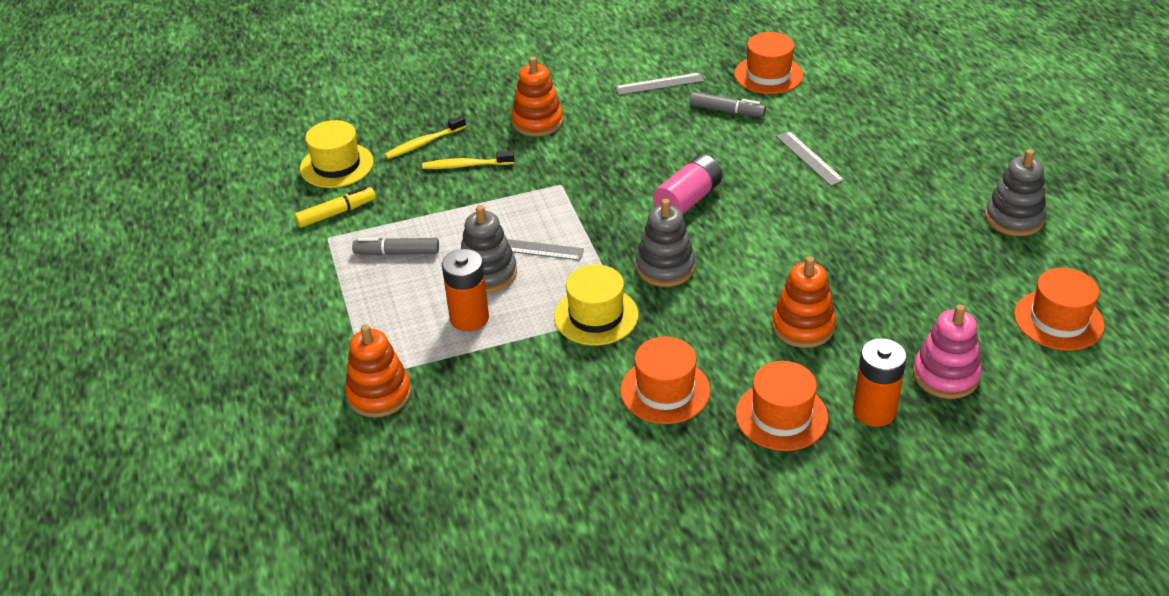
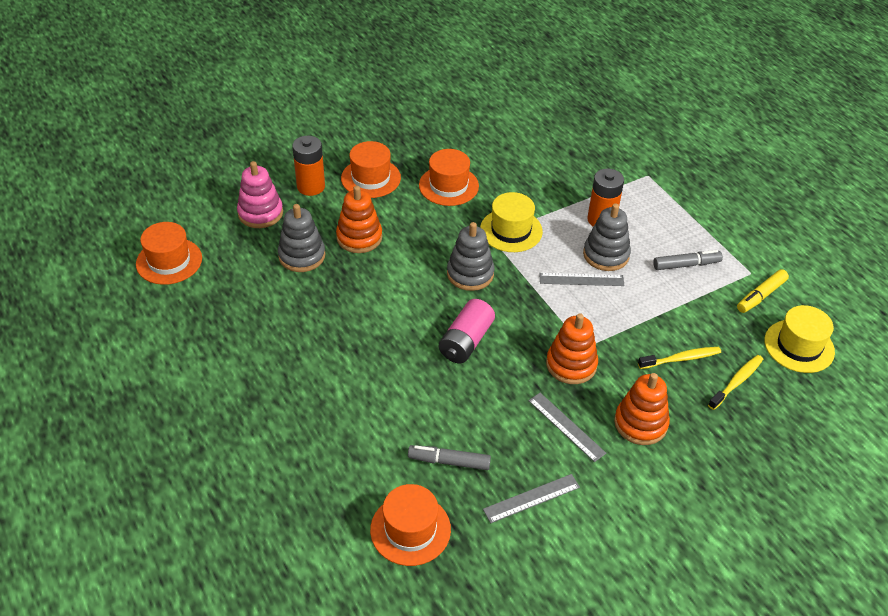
camera: 165 degrees right, 5 degrees up
(379, 394) = (632, 166): orange stacking toy -> orange stacking toy (571, 364)
(809, 158) = (359, 404): grey ruler -> grey ruler (566, 426)
(1014, 218) = (177, 352): grey stacking toy -> grey stacking toy (302, 256)

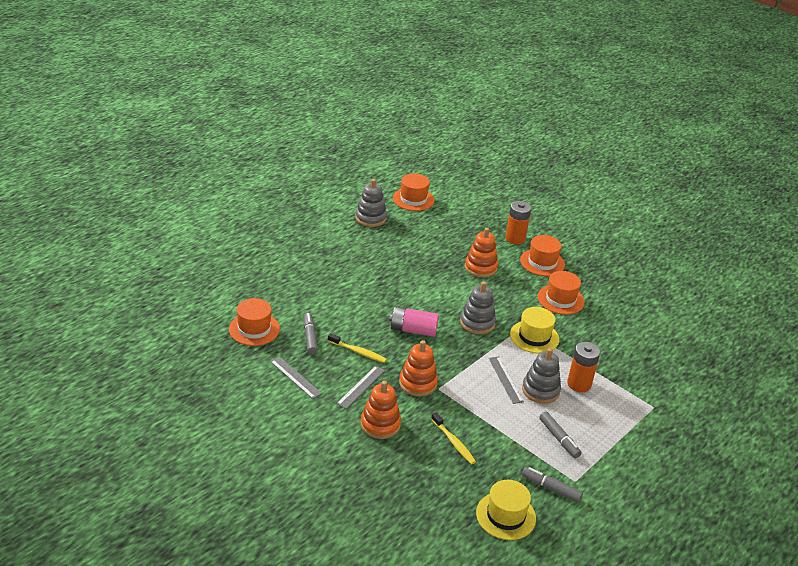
camera: 70 degrees right, 10 degrees down
(260, 213) = (476, 223): pink stacking toy -> none
(302, 256) = (448, 247): grey stacking toy -> grey stacking toy (370, 218)
(737, 382) = (446, 477): yellow toothbrush -> yellow toothbrush (358, 352)
(761, 296) = (551, 488): yellow marker -> grey marker

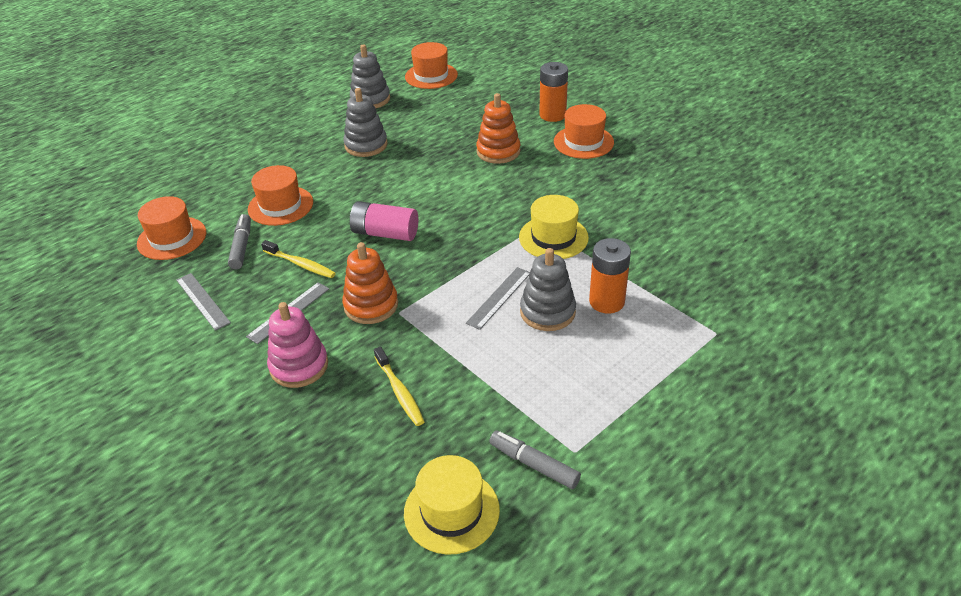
camera: 10 degrees right, 5 degrees up
(380, 424) = (299, 366): orange stacking toy -> pink stacking toy
(477, 323) = (476, 221): grey stacking toy -> grey stacking toy (366, 145)
(505, 379) = (499, 297): grey ruler -> grey ruler turned 45 degrees clockwise
(559, 438) = (561, 384): grey marker -> none
(560, 299) = (600, 187): orange hat -> orange hat (280, 206)

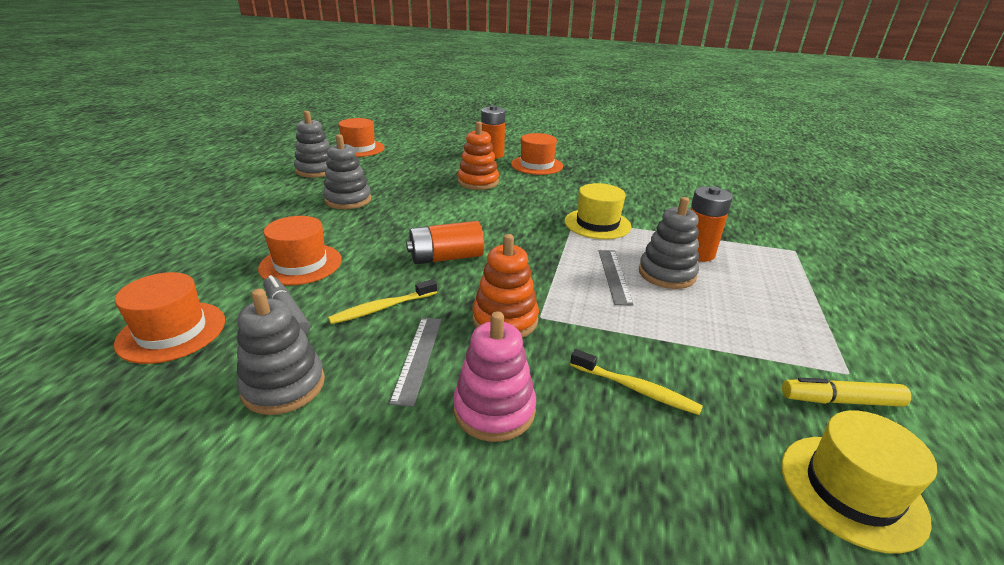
camera: 35 degrees left, 10 degrees down
(202, 301) = (283, 386): grey ruler -> grey stacking toy
(300, 264) = (382, 308): yellow toothbrush -> yellow toothbrush turned 150 degrees clockwise
(385, 233) = (446, 258): pink battery -> orange battery
(534, 464) = (840, 401): grey marker -> yellow marker

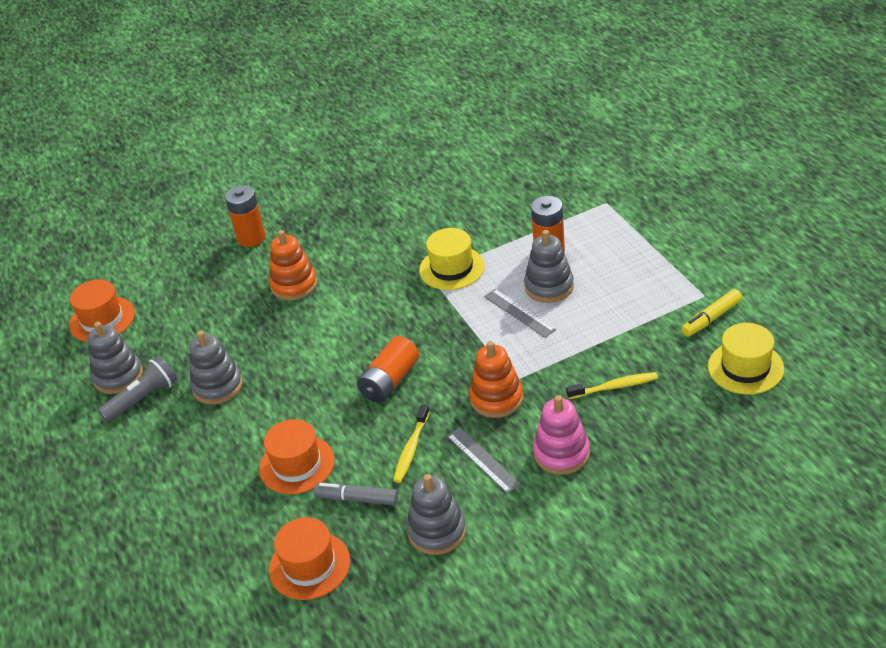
camera: 35 degrees left, 10 degrees up
(305, 184) = (143, 398): none -> grey flashlight
(537, 165) = (313, 225): orange hat -> none

